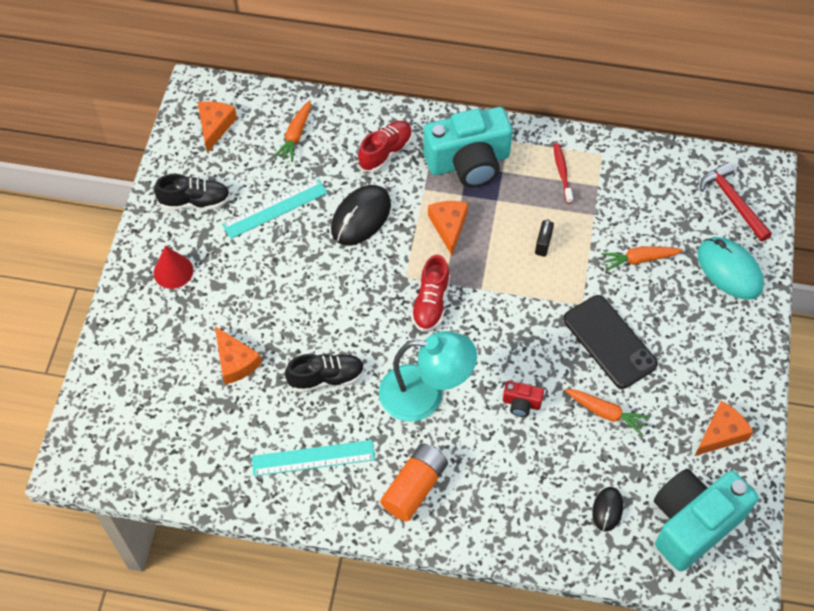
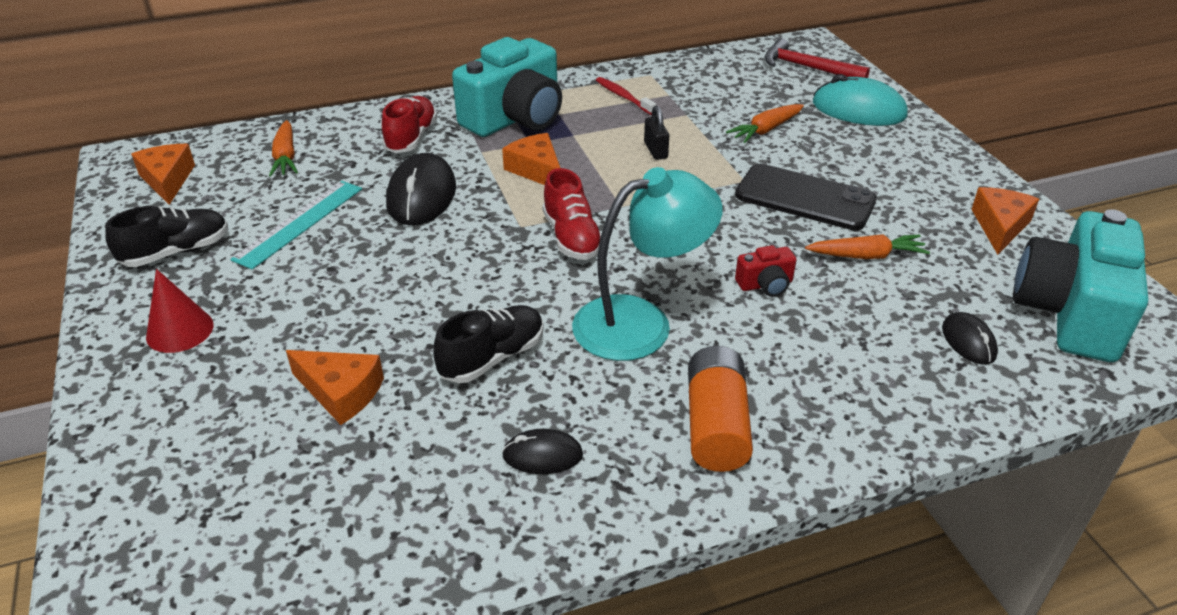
camera: 30 degrees left, 20 degrees down
(313, 458) = (542, 455): turquoise ruler -> black mouse

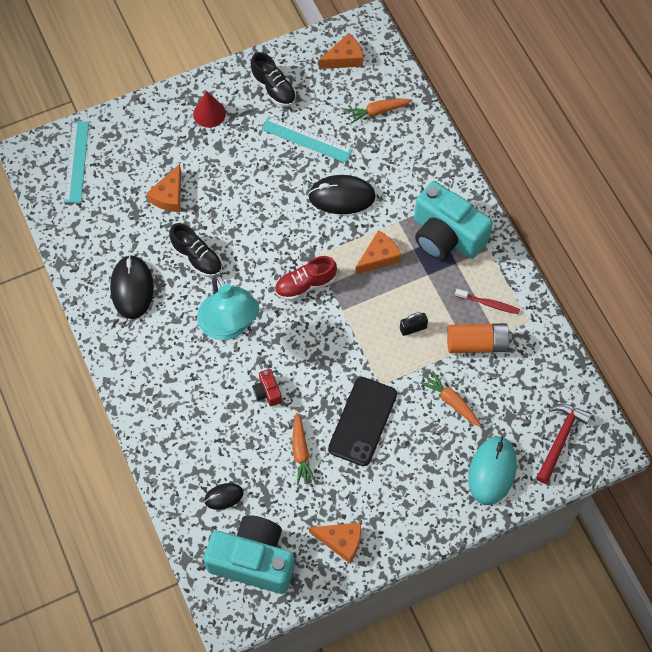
camera: 85 degrees right, 25 degrees up
(181, 552) = (76, 162): none -> turquoise ruler
(411, 138) = (410, 177): red shoe -> none
(542, 455) = (132, 288): black mouse -> black mouse, size x1.83
(623, 97) = (488, 304): red toothbrush -> red toothbrush turned 60 degrees clockwise
(716, 425) = (154, 363): orange battery -> orange battery (477, 344)

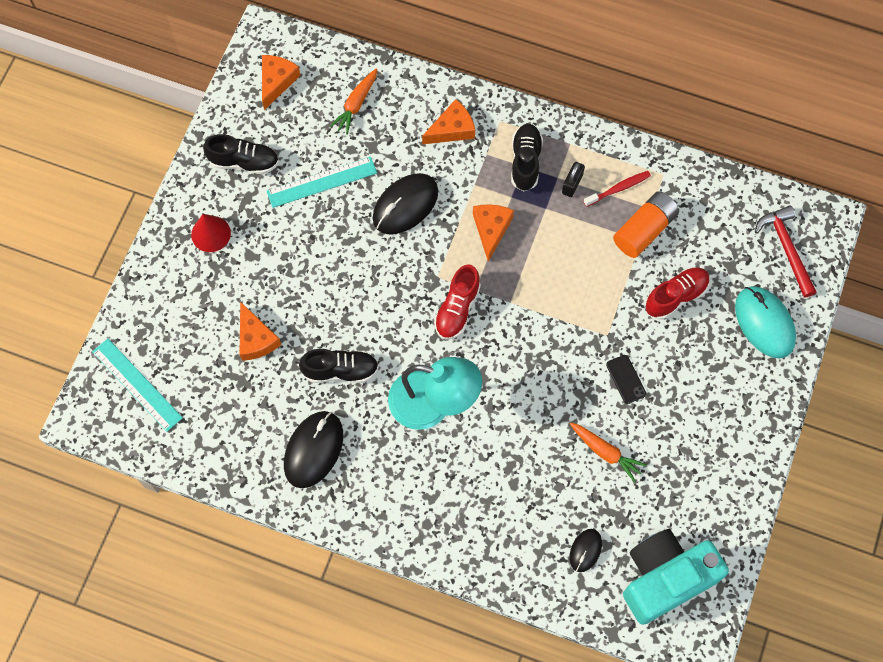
camera: 45 degrees left, 5 degrees up
(132, 288) = (313, 450): black mouse -> black mouse turned 75 degrees clockwise
(267, 392) = (525, 429): red camera -> none
(341, 541) = (714, 493): orange cheese -> orange cheese (452, 129)
(362, 421) = (626, 379): black phone -> black phone, size x0.48
(413, 328) = (582, 264): black padlock -> black padlock (572, 184)
(446, 235) = (525, 162): turquoise camera -> black shoe
(451, 402) = (675, 296): orange carrot -> red shoe

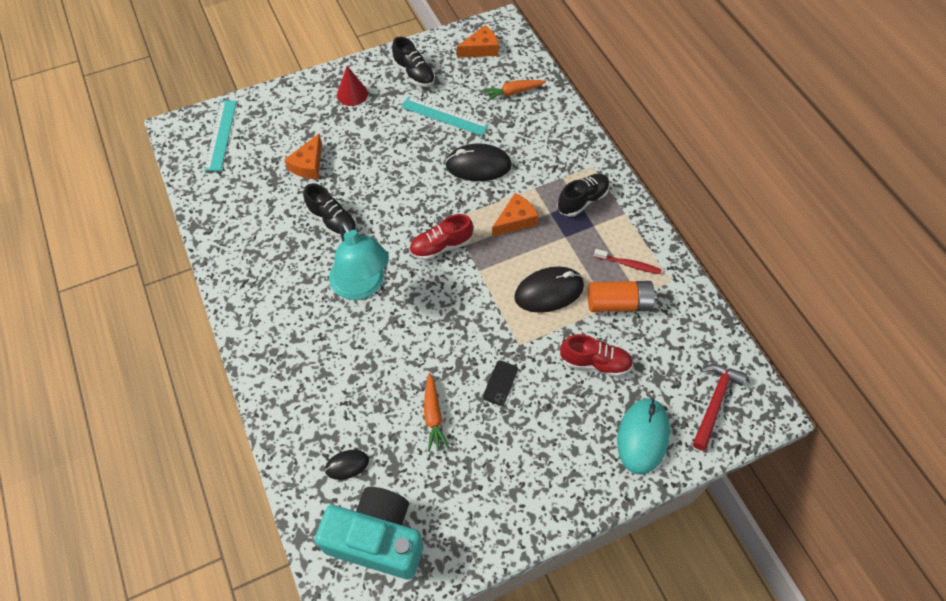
camera: 45 degrees right, 10 degrees down
(313, 450) = (264, 249): black mouse -> black mouse (549, 291)
(452, 129) = (556, 148): orange cheese -> none
(572, 184) = (599, 237): black padlock -> none

